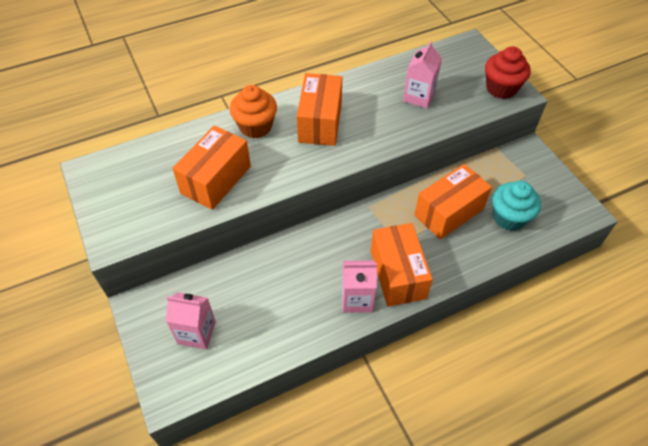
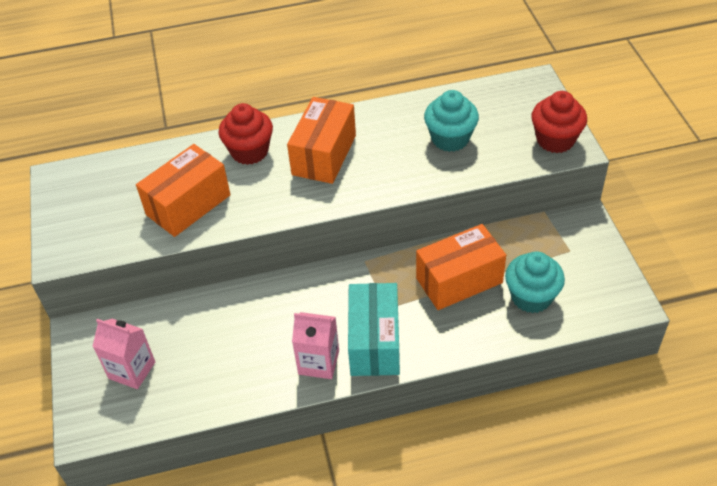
camera: 15 degrees right, 5 degrees down
(255, 127) = (249, 151): orange cupcake -> red cupcake
(397, 274) = (374, 342): orange box -> turquoise box
(419, 97) = (450, 139): pink carton -> turquoise cupcake

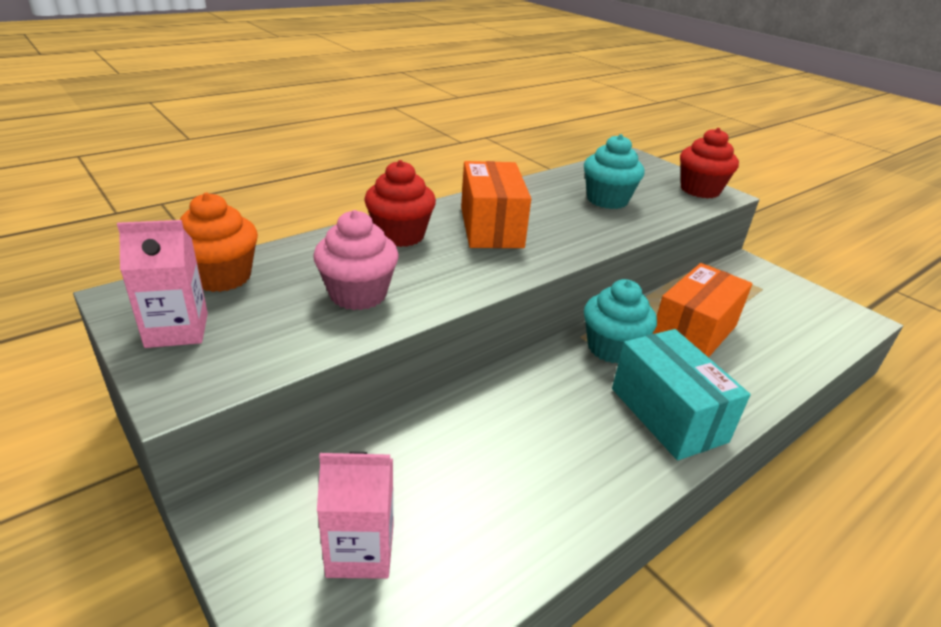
camera: 30 degrees left, 15 degrees down
(114, 171) = (222, 277): none -> orange cupcake
(188, 205) = (358, 294): orange box -> pink cupcake
(318, 362) = (624, 456): pink carton -> pink carton (177, 330)
(531, 297) = (774, 332): turquoise cupcake -> turquoise cupcake (612, 348)

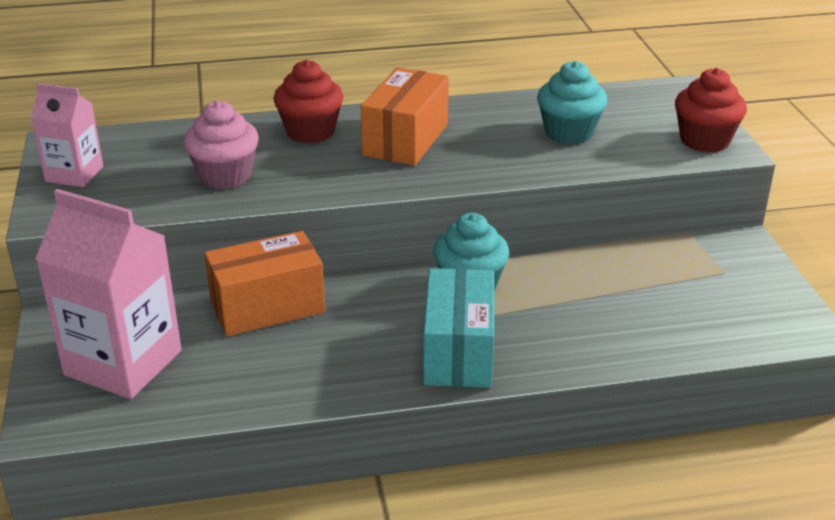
camera: 30 degrees right, 0 degrees up
(222, 277) = (134, 140): orange cupcake -> none
(360, 550) = (123, 363): pink carton -> pink carton, size x1.75
(693, 333) = (575, 294): orange box -> orange box (267, 307)

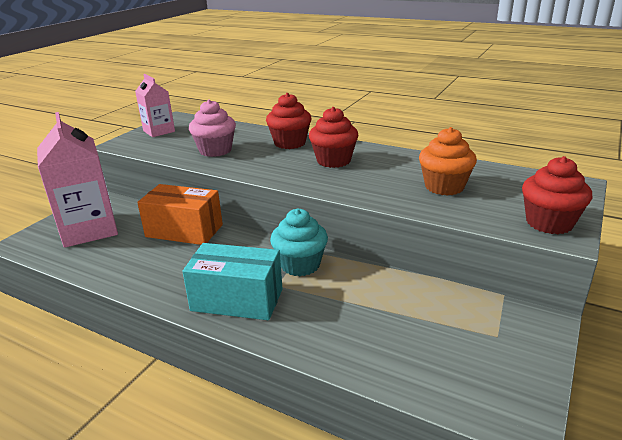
camera: 40 degrees right, 5 degrees down
(405, 139) = (333, 160): orange box -> red cupcake
(458, 351) = (237, 300): turquoise box -> turquoise box turned 60 degrees clockwise
(569, 133) = (444, 187): turquoise cupcake -> orange cupcake

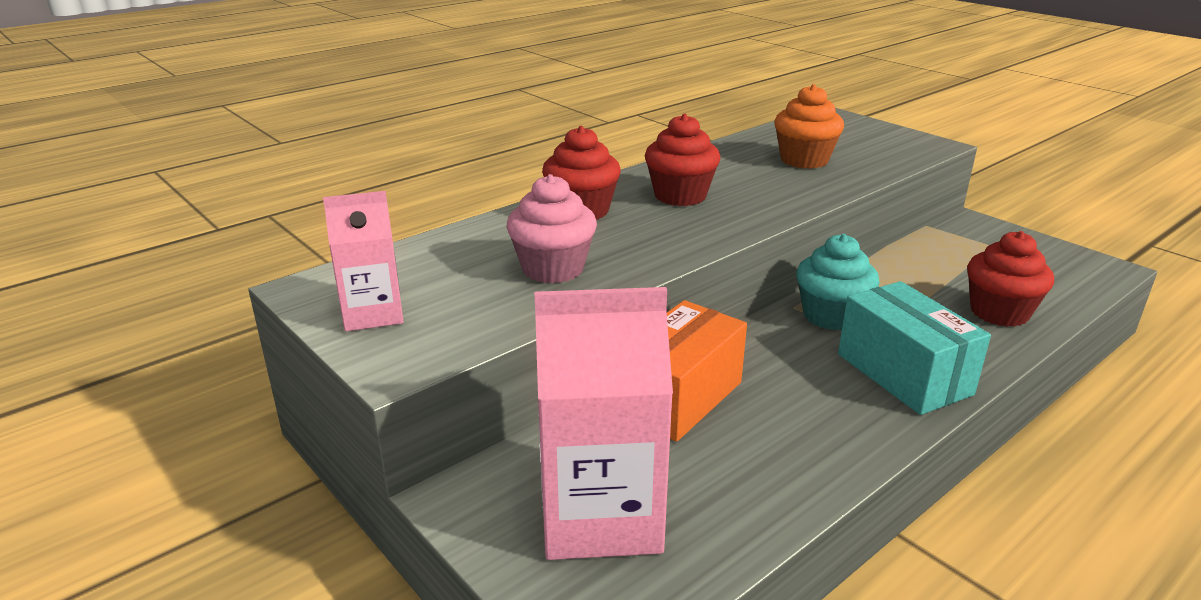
camera: 70 degrees left, 0 degrees up
(237, 300) = (903, 374): turquoise box -> turquoise box turned 60 degrees counterclockwise
(549, 223) = (908, 143): red cupcake -> red cupcake (999, 312)

